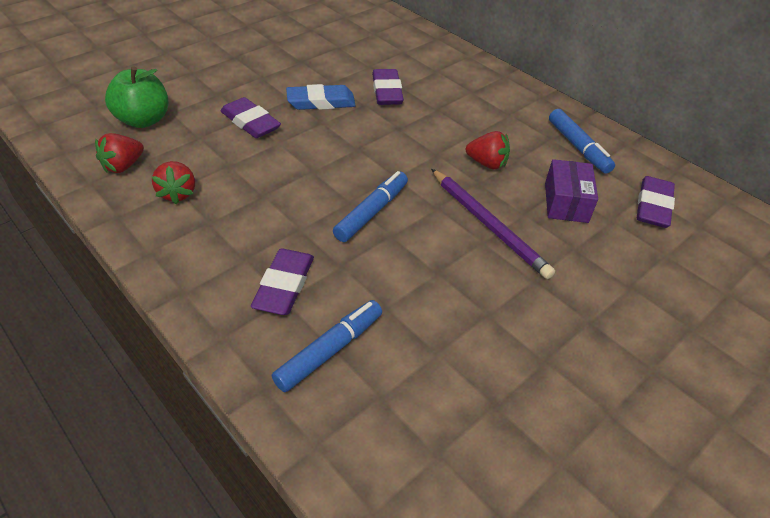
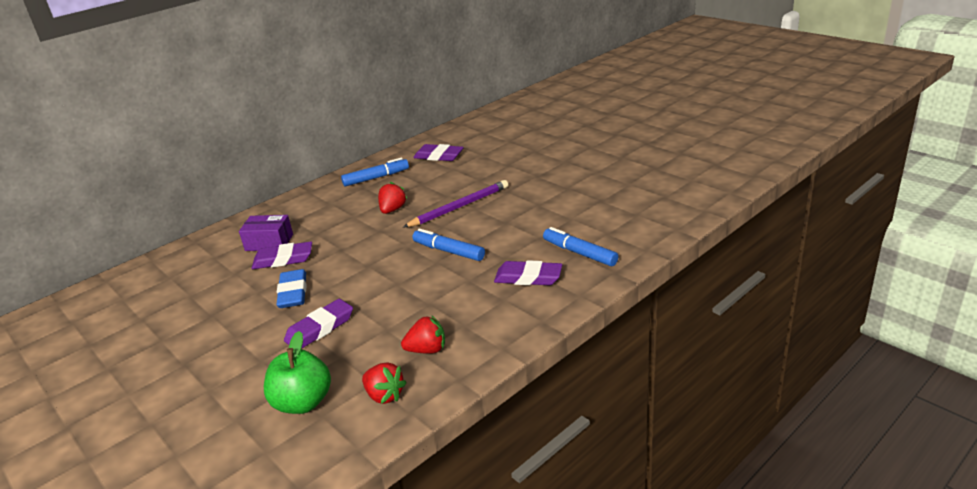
camera: 85 degrees left, 15 degrees down
(566, 202) = (436, 182): purple box -> purple box (269, 242)

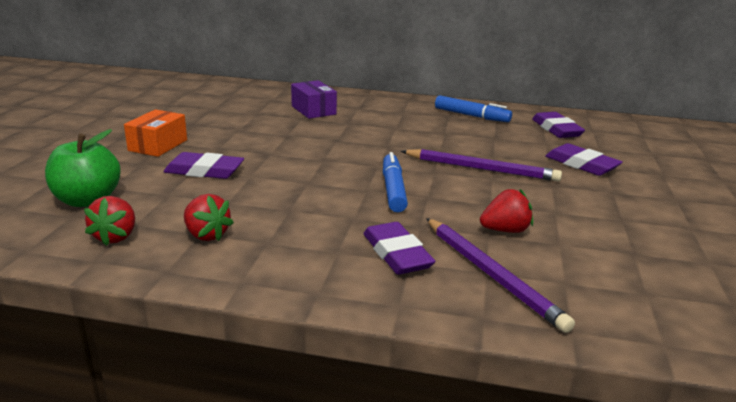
camera: 50 degrees right, 5 degrees down
(235, 344) = (158, 145): none -> orange box
(283, 259) = (295, 123): purple eraser -> purple eraser (581, 164)
(293, 292) = (249, 143): blue eraser -> none
(392, 210) = (429, 140): red strawberry -> red strawberry (505, 230)
(579, 253) = (491, 274): blue marker -> purple pencil

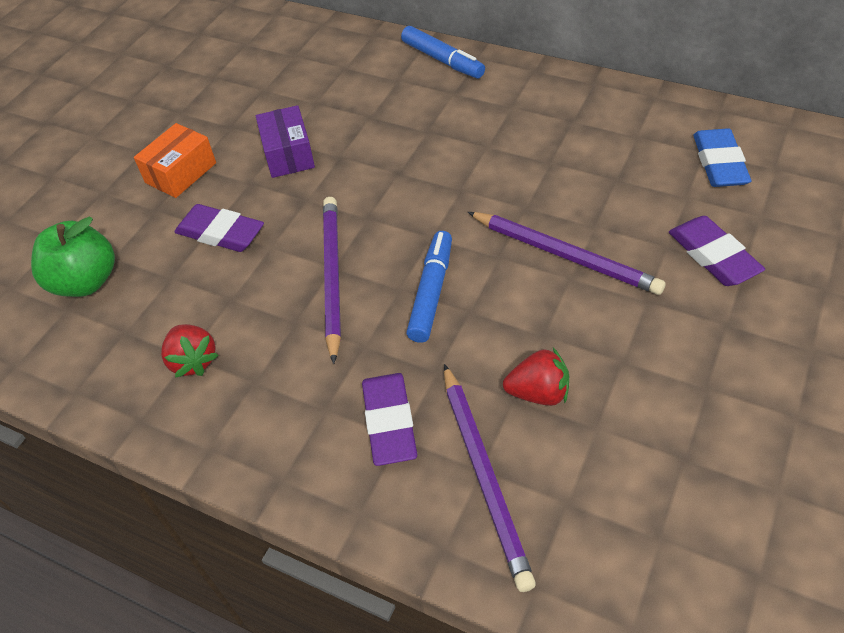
camera: 20 degrees right, 25 degrees up
(116, 237) = (102, 353): red strawberry -> none
(309, 186) = (332, 276): none -> purple pencil
(313, 110) = (391, 97): purple box -> purple box (288, 154)
(471, 116) = (606, 121): blue marker -> blue marker (442, 60)
(556, 129) = (719, 163): purple eraser -> blue eraser

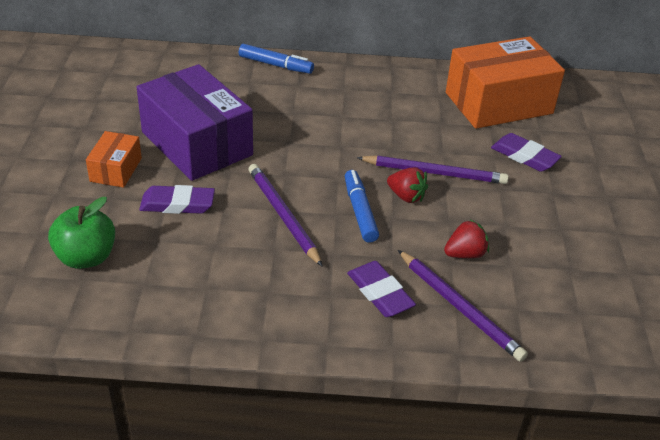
camera: 30 degrees left, 10 degrees down
(193, 361) = (213, 289): red strawberry -> red strawberry (406, 196)
(288, 154) = (197, 143): purple box -> purple box, size x2.08
(719, 163) = (498, 103): blue eraser -> orange box

